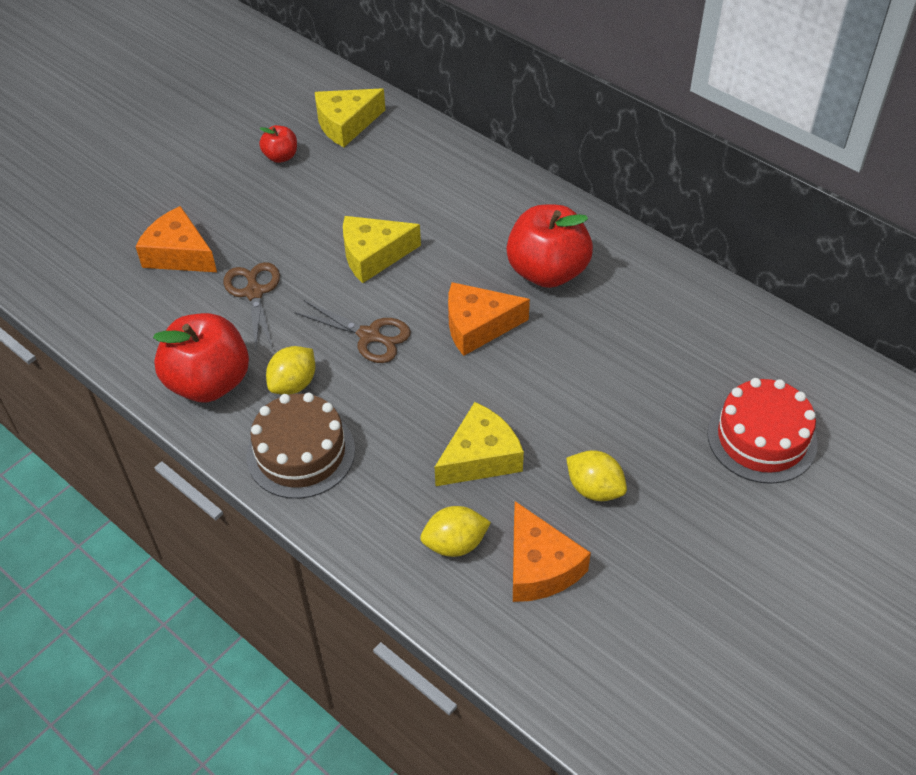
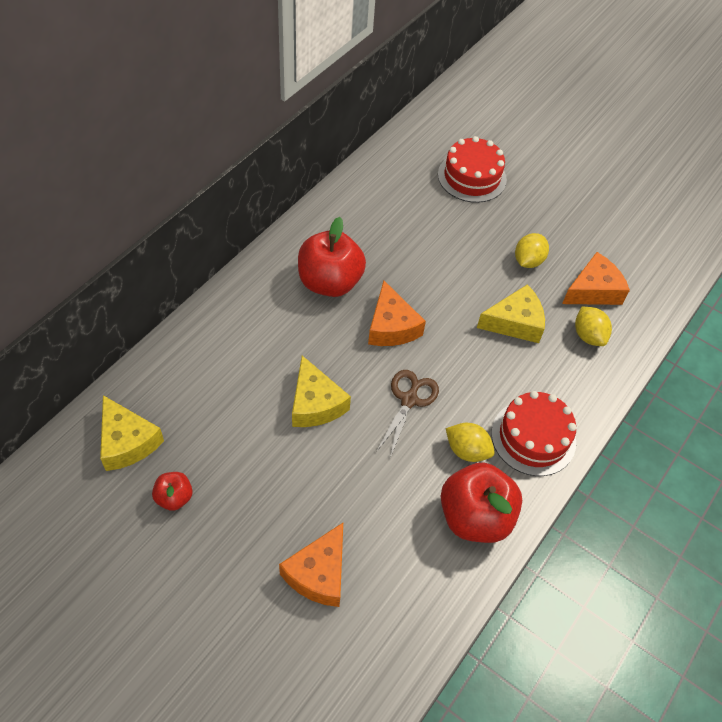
camera: 100 degrees left, 5 degrees up
(254, 292) = (366, 496): brown scissors -> none
(301, 453) = (533, 437): brown cake -> red cake
(481, 457) = (515, 322): yellow cheese -> yellow cheese turned 120 degrees clockwise

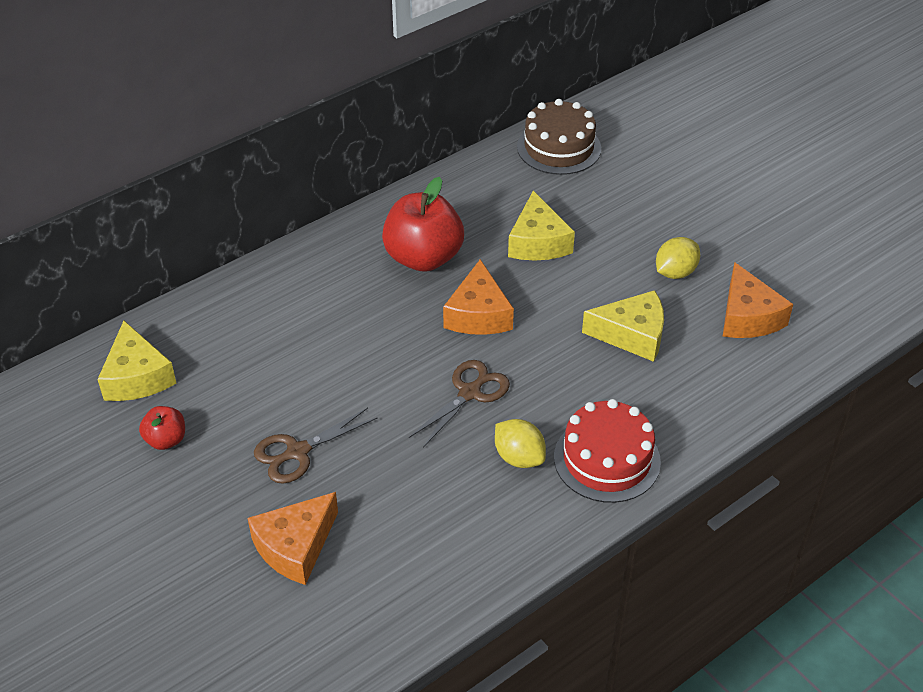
camera: 20 degrees right, 10 degrees down
(290, 484) = (297, 452): none -> brown scissors
(315, 404) = (358, 377): yellow cheese -> yellow cheese (537, 242)
(402, 162) = (559, 147): none -> brown cake
(472, 177) = (639, 174): red cake -> none
(475, 517) = (501, 528): red apple -> none
(588, 336) = (721, 364): yellow lemon -> none
(593, 290) = (747, 317): orange cheese -> orange cheese turned 90 degrees clockwise

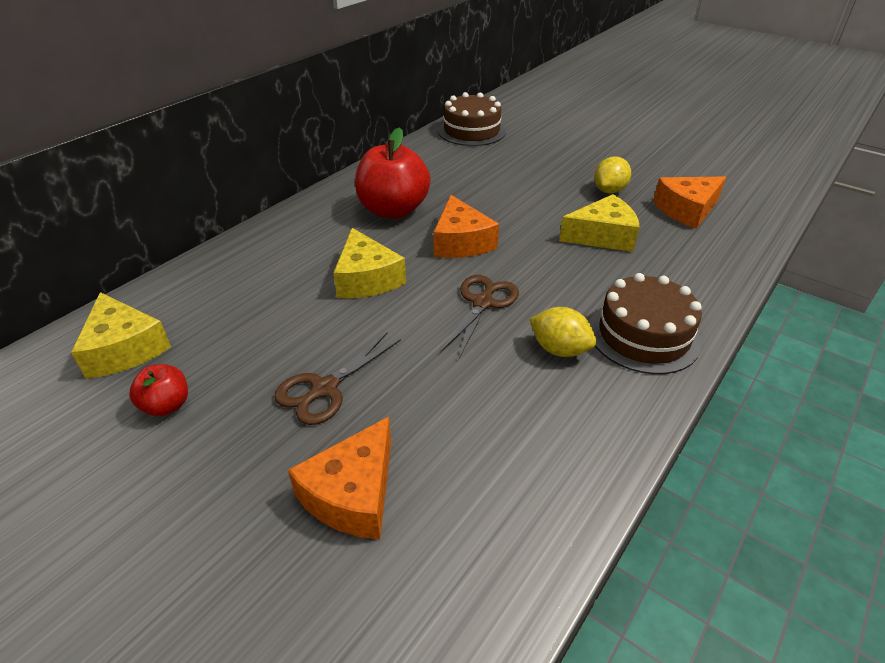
camera: 15 degrees left, 5 degrees down
(537, 242) = (486, 187): yellow cheese -> yellow cheese (366, 279)
(607, 459) = (643, 335): red cake -> brown cake
(747, 317) = (686, 210): orange cheese -> orange cheese turned 90 degrees clockwise

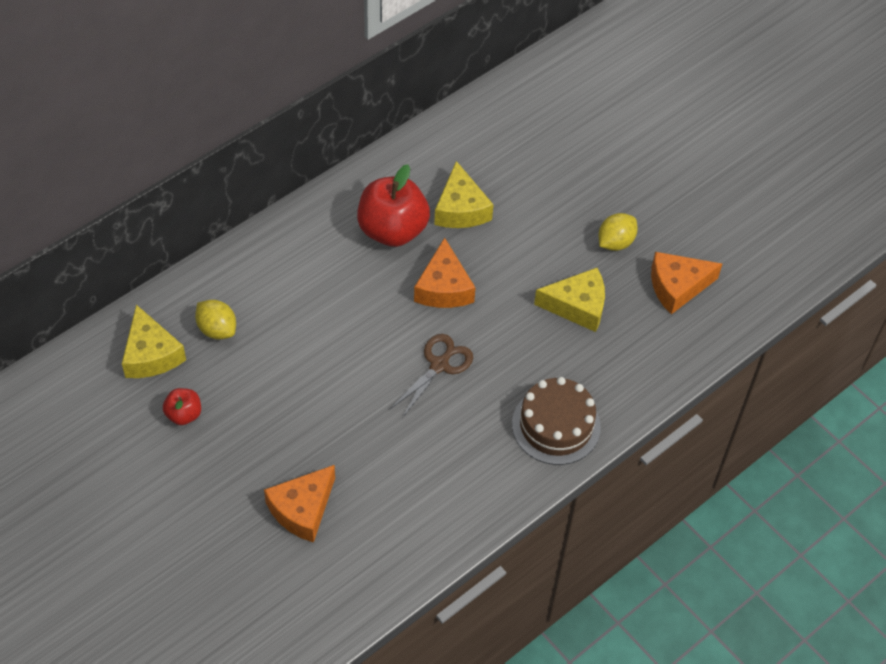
camera: 10 degrees right, 15 degrees up
(325, 389) = (297, 424): brown scissors -> none
(366, 279) = (349, 317): yellow cheese -> yellow cheese (460, 209)
(471, 131) = (511, 109): brown cake -> none
(559, 349) = (483, 425): yellow lemon -> yellow lemon (217, 329)

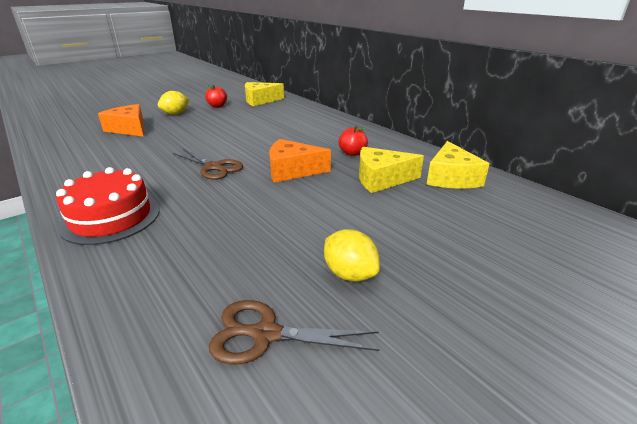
camera: 95 degrees right, 25 degrees down
(217, 329) = (272, 111): yellow lemon -> yellow lemon (175, 114)
(392, 230) = (352, 153): red apple -> red apple, size x0.49
(556, 425) = (111, 217): brown cake -> red cake
(577, 306) = (254, 238): yellow cheese -> yellow cheese (451, 178)
(677, 286) = (265, 334): orange cheese -> brown scissors

